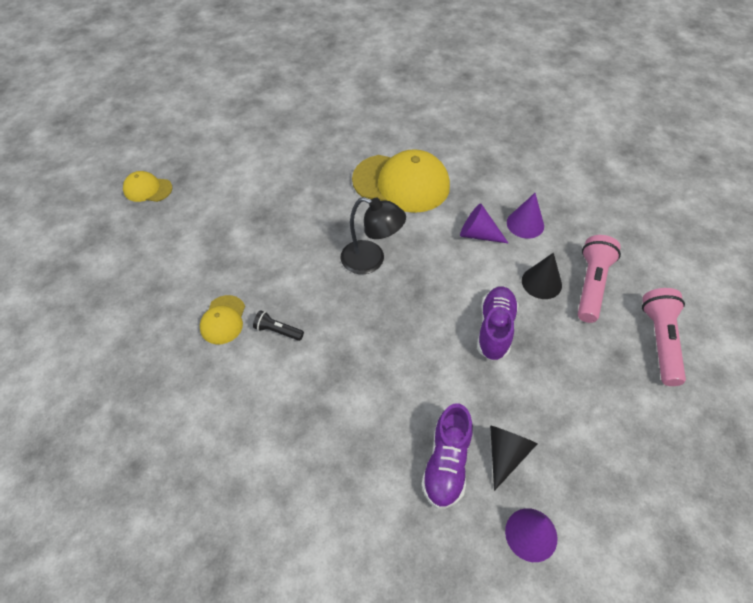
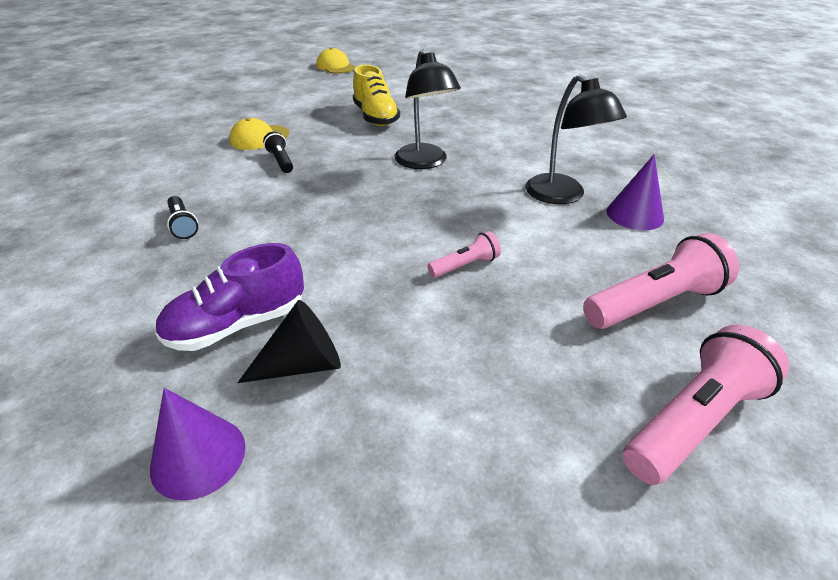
camera: 45 degrees right, 15 degrees down
(275, 235) = (375, 117): none -> yellow shoe
(306, 435) = (183, 225): none -> black flashlight
(401, 183) = (535, 135): yellow cap -> none
(478, 234) = (562, 196): purple cone -> black lamp
(495, 329) = (465, 265): purple shoe -> pink flashlight
(541, 282) = (584, 264): black cone -> none

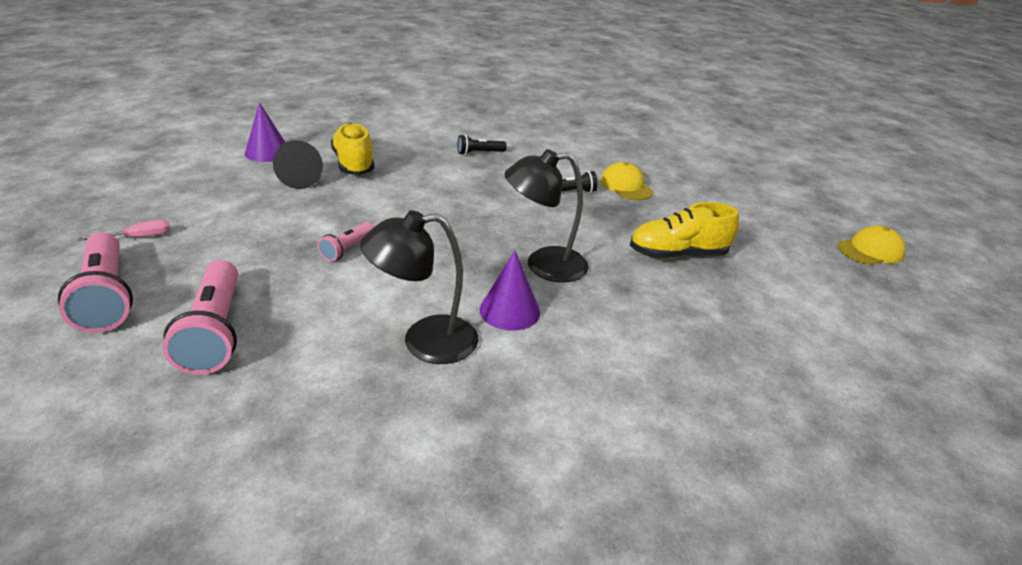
camera: 100 degrees right, 5 degrees down
(237, 325) = (354, 164): purple shoe -> yellow shoe
(465, 265) = (347, 249): pink flashlight -> pink flashlight turned 45 degrees clockwise
(567, 476) = (138, 237): none -> pink screwdriver
(634, 214) = (351, 386): purple cone -> purple cone (509, 310)

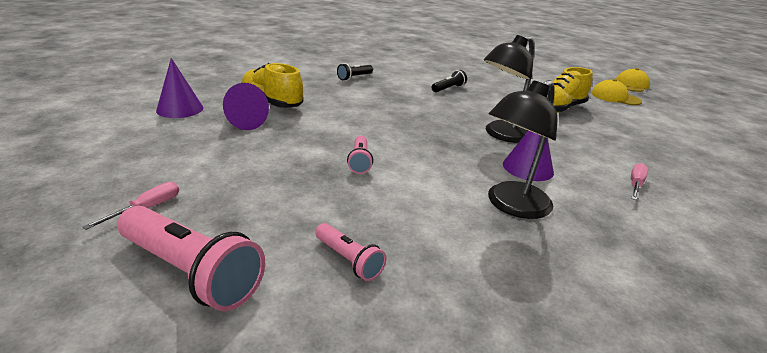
camera: 30 degrees left, 5 degrees down
(215, 331) = (348, 260): pink flashlight -> pink flashlight, size x0.53
(302, 178) = (243, 122): black cone -> purple cone
(611, 373) = (635, 184): none -> pink screwdriver
(626, 186) = (473, 79): yellow cap -> yellow cap (615, 97)

